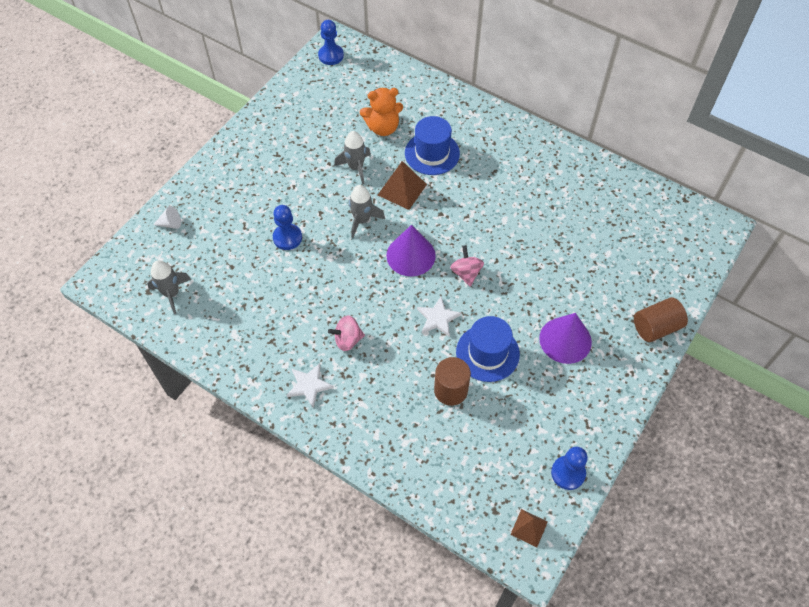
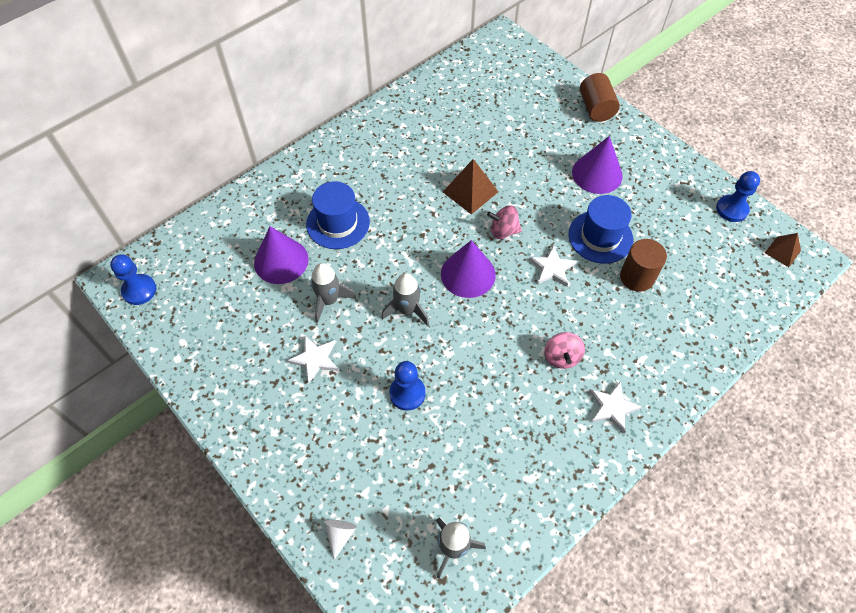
camera: 75 degrees left, 0 degrees up
(302, 173) = (315, 359): none -> white star
(383, 127) = (281, 261): orange teddy bear -> purple cone
(402, 189) = (377, 262): brown pyramid -> brown pyramid (470, 191)

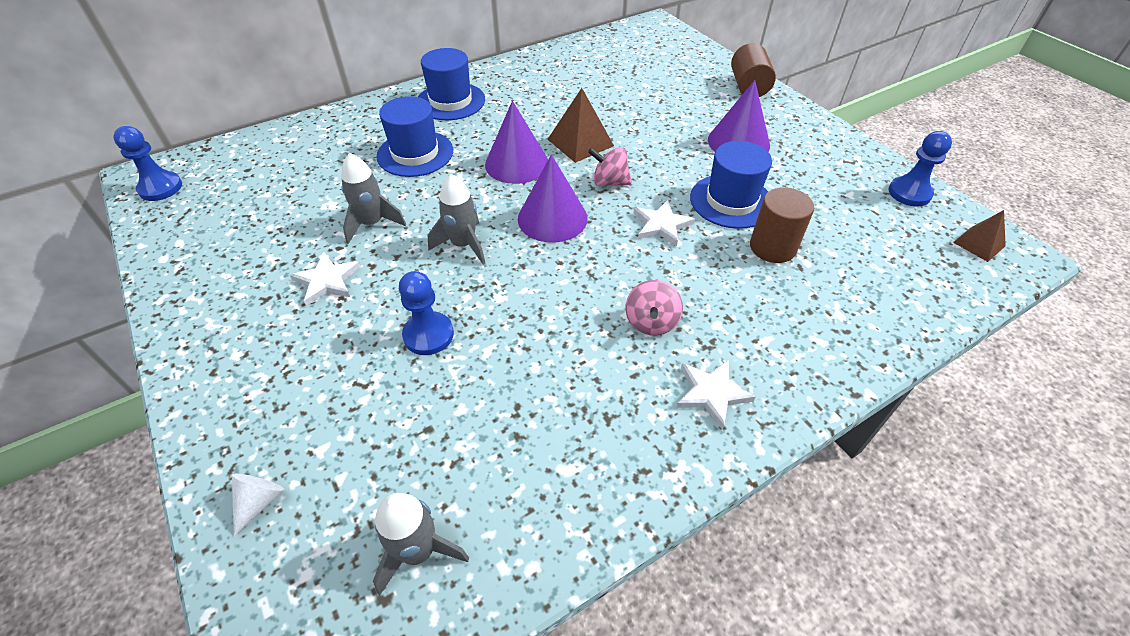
camera: 10 degrees right, 10 degrees down
(281, 261) = (334, 180): purple cone -> purple cone (517, 163)
(348, 159) = (450, 101): none -> blue hat

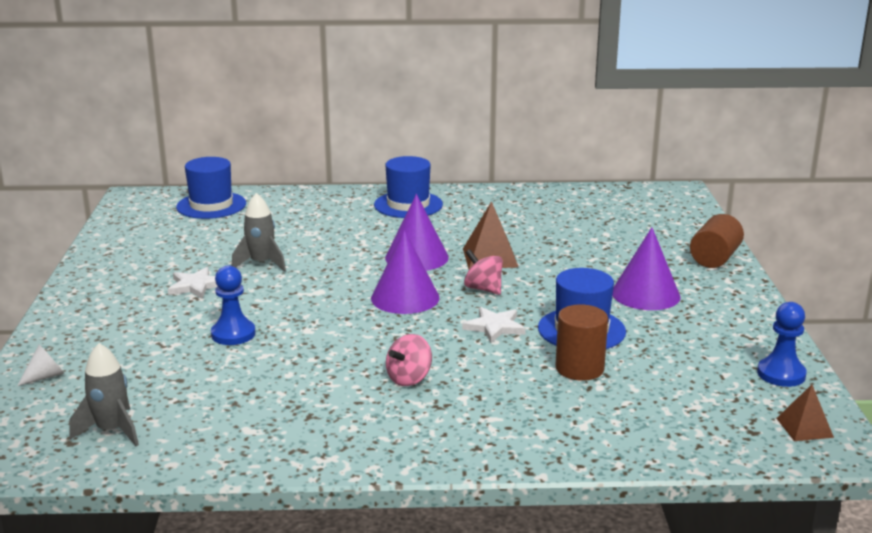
camera: 30 degrees right, 25 degrees down
(160, 188) = (138, 206): blue pawn -> none
(415, 153) = (340, 231): blue hat -> blue hat (211, 205)
(463, 245) = (315, 294): grey rocket -> none
(711, 393) = (406, 431): white star -> none

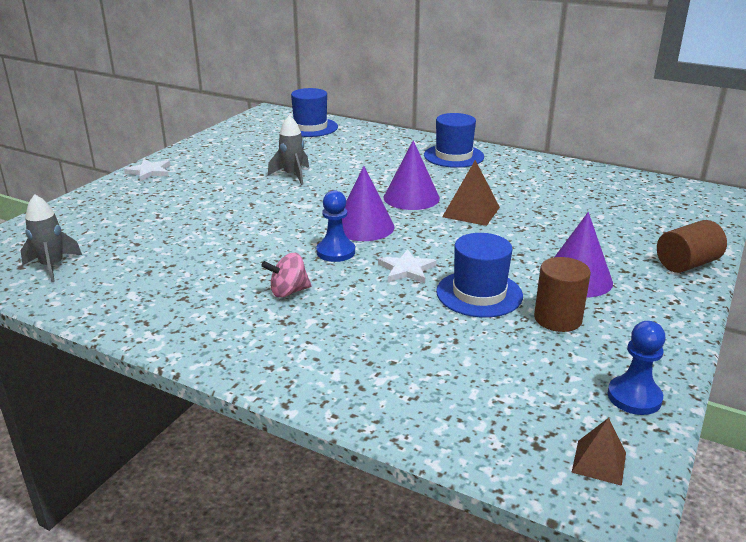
camera: 30 degrees right, 5 degrees up
(45, 376) = (65, 217): white cone -> none
(196, 286) = (230, 180): white star -> white star (149, 172)
(233, 334) = (210, 221): blue pawn -> blue pawn (336, 252)
(483, 289) = (435, 236): pink spinning top -> none
(579, 368) = (437, 327): brown cylinder -> brown cylinder (557, 319)

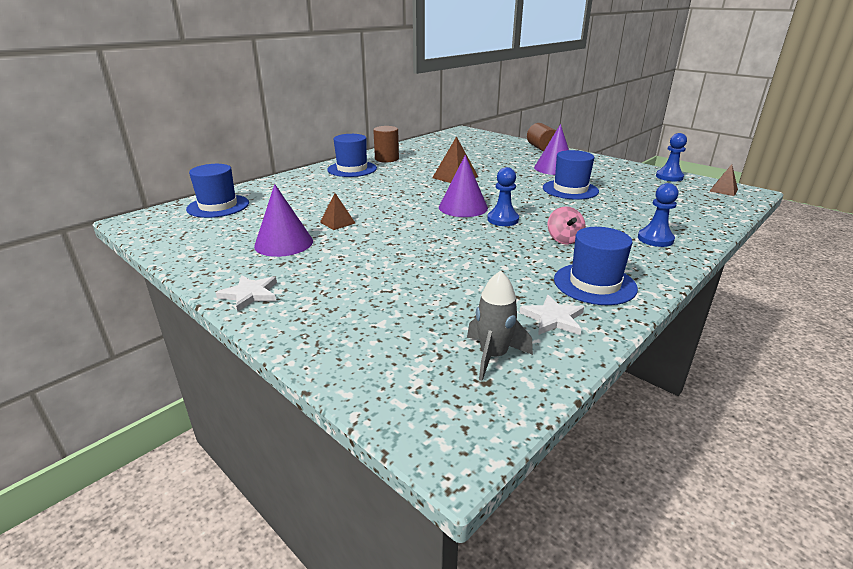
camera: 75 degrees left, 0 degrees up
(176, 311) = (594, 284): none -> blue hat
(292, 175) = (337, 222): grey rocket -> brown pyramid
(312, 359) = (655, 239): none -> blue pawn
(407, 270) = (536, 202): white star -> white star (553, 318)
(411, 197) = (420, 189): purple cone -> purple cone (284, 243)
(557, 319) = (599, 178): brown cylinder -> brown cylinder (386, 159)

